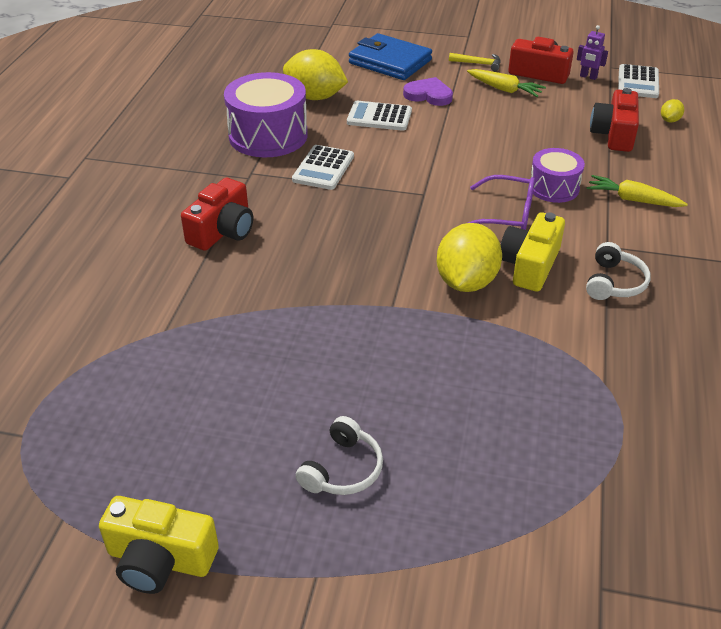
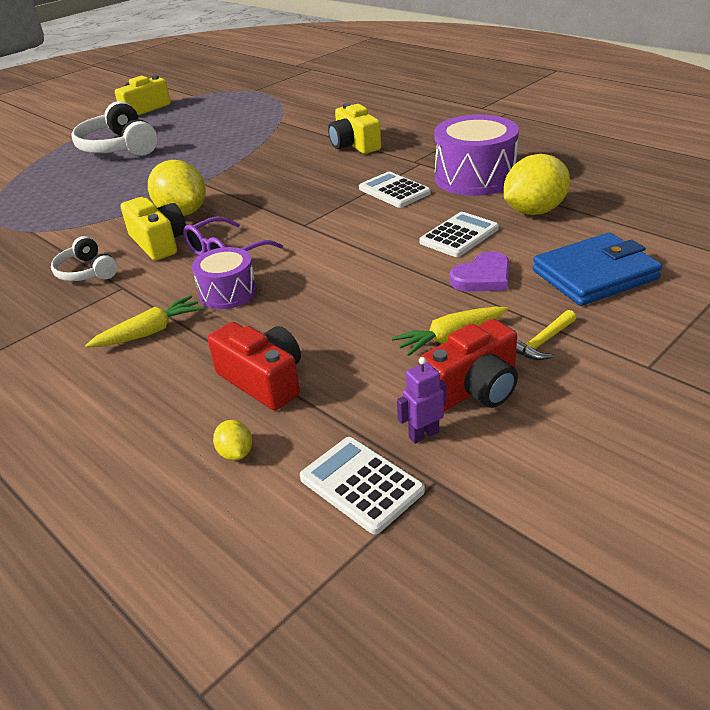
camera: 125 degrees right, 5 degrees down
(223, 231) = (354, 145): red camera -> yellow camera
(342, 469) = (119, 147): white headphones -> white headphones, size x1.83

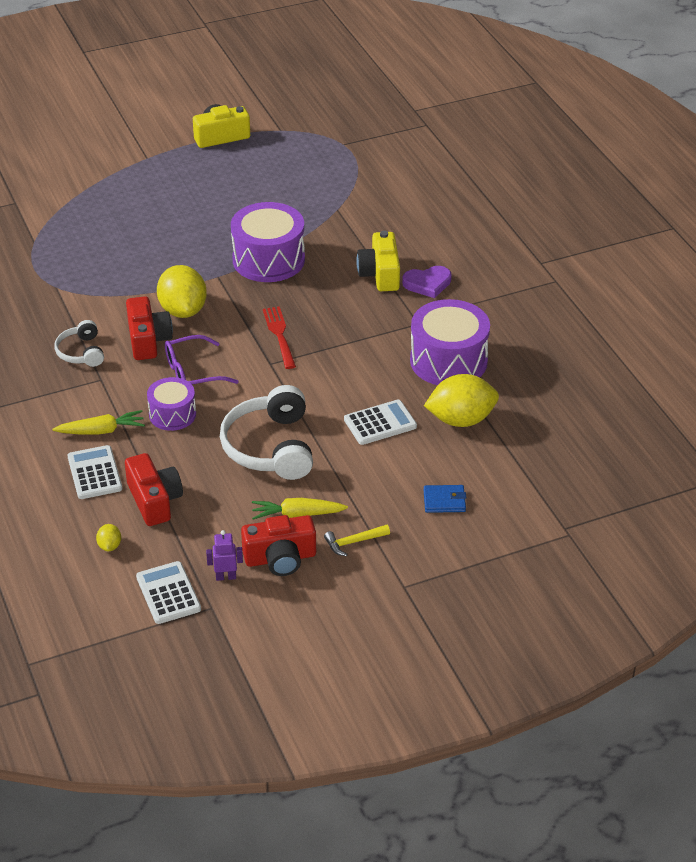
camera: 20 degrees right, 5 degrees up
(119, 147) = (171, 194): white headphones -> white headphones (270, 447)
(159, 242) = (148, 340): yellow camera -> red camera
(243, 161) = (268, 260): none -> purple drum
(296, 204) = (280, 335): none -> red fork
(394, 191) = (369, 351): white calculator -> white calculator (94, 473)
(483, 277) = (362, 471): purple heart -> purple heart (427, 283)
(594, 275) = (444, 501): blue wallet -> blue wallet, size x0.50

